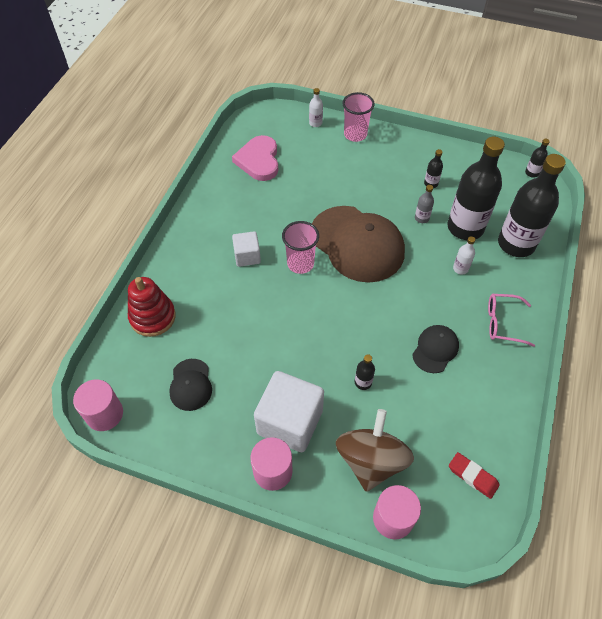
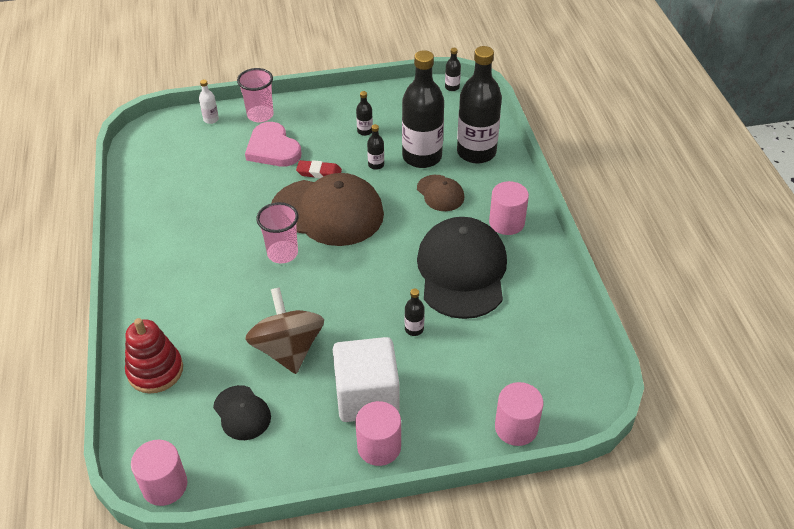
camera: 30 degrees left, 10 degrees down
(247, 256) = (221, 270): white cube -> none
(259, 160) = (172, 176): pink heart -> pink heart (273, 148)
(371, 460) = (465, 390): brown spinning top -> brown spinning top (288, 349)
(421, 218) = (376, 165): grey bottle -> black bottle
(435, 349) = (462, 271): black cap -> black cap, size x2.09
(460, 268) = (440, 193): white bottle -> brown cap
(472, 476) = (561, 358): red eraser -> red eraser (319, 172)
(502, 323) = (506, 222): pink glasses -> pink cylinder

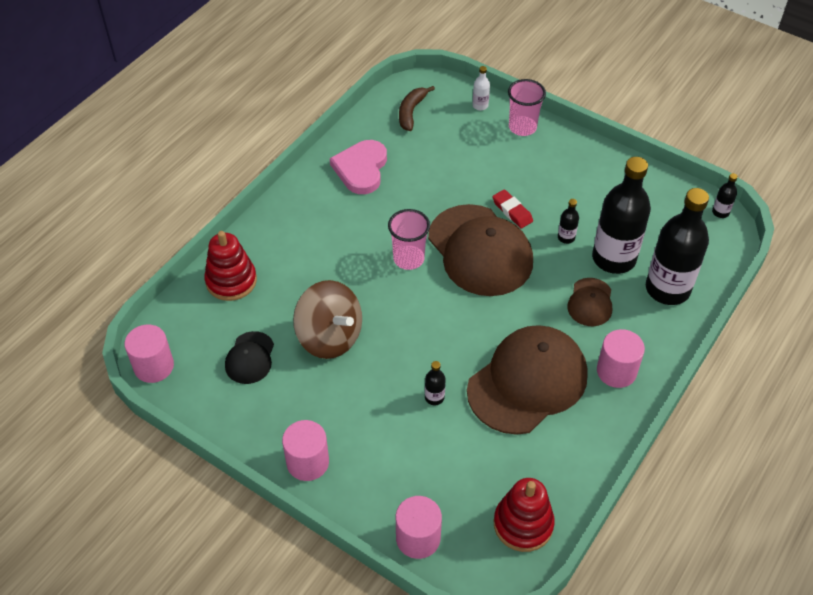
camera: 45 degrees right, 5 degrees up
(161, 155) = (411, 112): none -> brown banana
(273, 148) = (499, 164): pink heart -> pink heart (361, 169)
(288, 349) = (330, 337): brown spinning top -> brown spinning top turned 105 degrees clockwise
(365, 131) = (592, 200): black bottle -> none
(367, 396) = (342, 419): white cube -> none
(462, 271) = (527, 382): black cap -> brown cap
(567, 359) = (523, 524): none -> red stacking toy

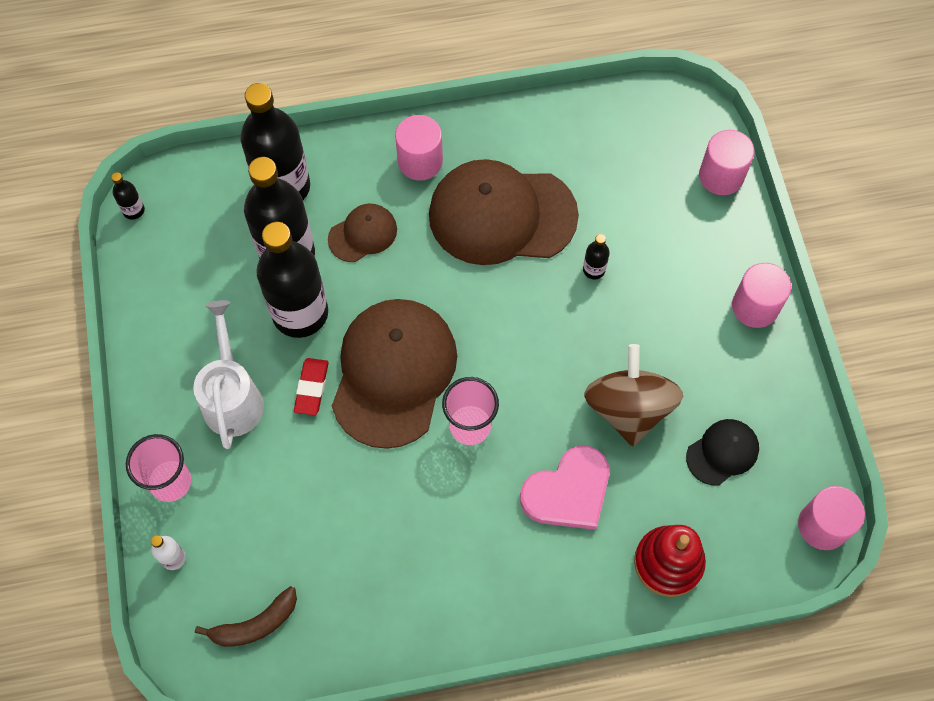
camera: 135 degrees left, 15 degrees up
(361, 169) = (397, 590): pink heart -> pink heart (568, 492)
(523, 524) = (631, 120): red stacking toy -> none
(544, 178) = (232, 396): none -> white watering can
(566, 237) = (300, 313): black bottle -> black bottle, size x2.47

